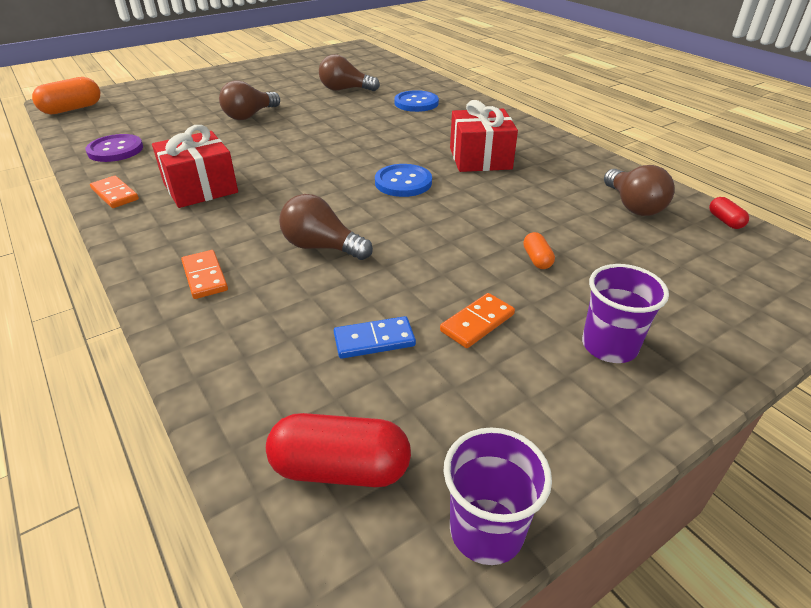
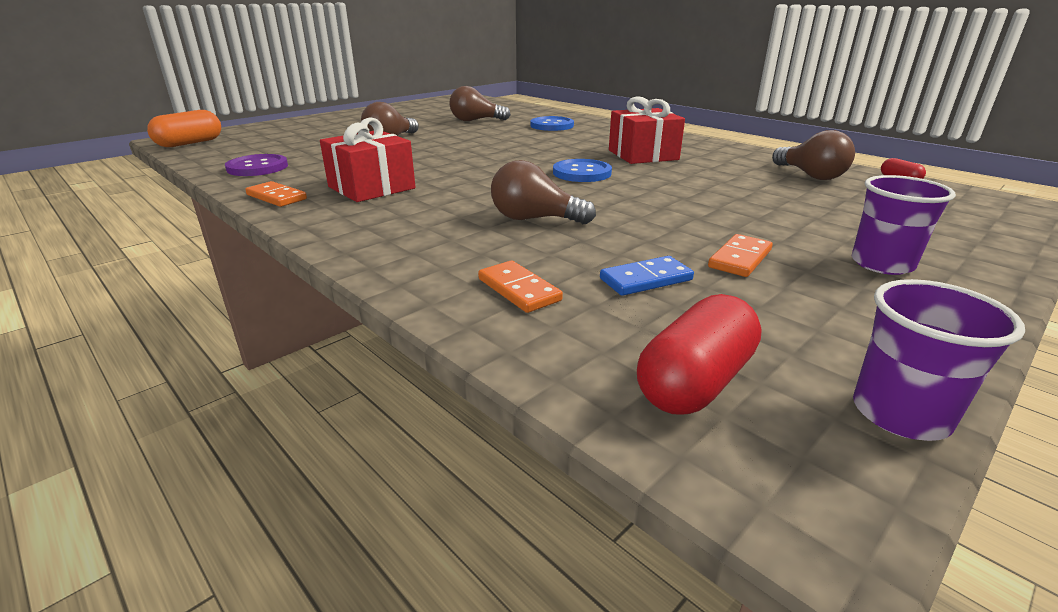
camera: 10 degrees left, 10 degrees down
(205, 276) = (422, 248): orange domino -> orange domino (519, 290)
(340, 468) = (695, 382): red capsule -> red capsule turned 45 degrees counterclockwise
(537, 259) = (756, 213): orange capsule -> none

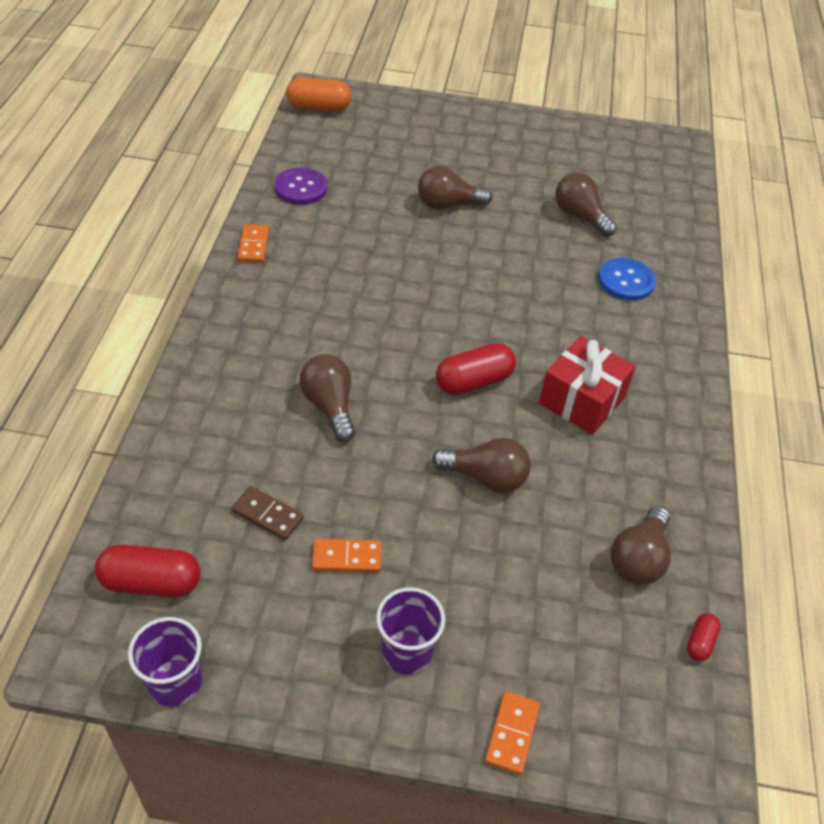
camera: 50 degrees right, 20 degrees up
(371, 188) = (315, 278): red gift -> none
(519, 290) = (205, 457): orange domino -> orange domino (512, 734)
(582, 173) = (474, 381): blue button -> red capsule
(645, 279) = (267, 515): blue domino -> brown domino
(689, 192) = (485, 477): none -> brown light bulb

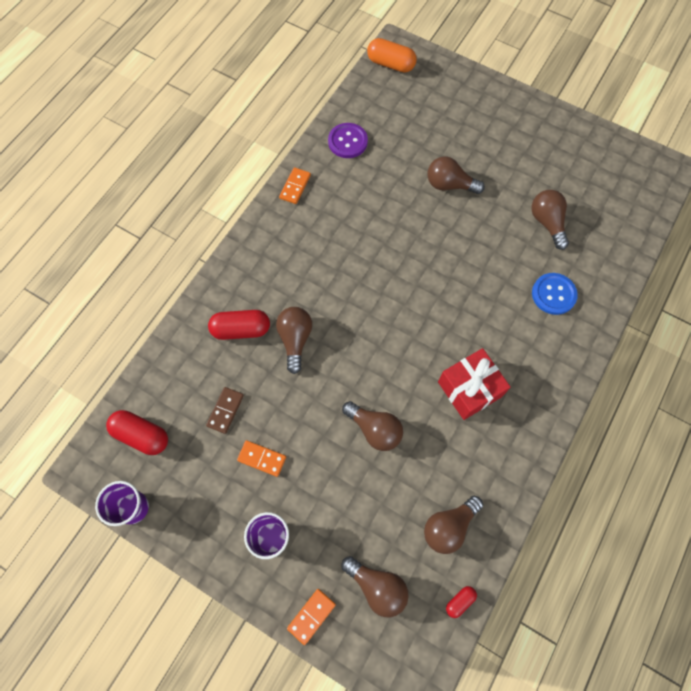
camera: 25 degrees right, 20 degrees up
(267, 515) = (225, 410): brown domino -> brown domino turned 60 degrees clockwise
(474, 381) = (400, 349): red capsule -> red capsule (241, 329)
(584, 663) = (377, 586): none -> brown light bulb

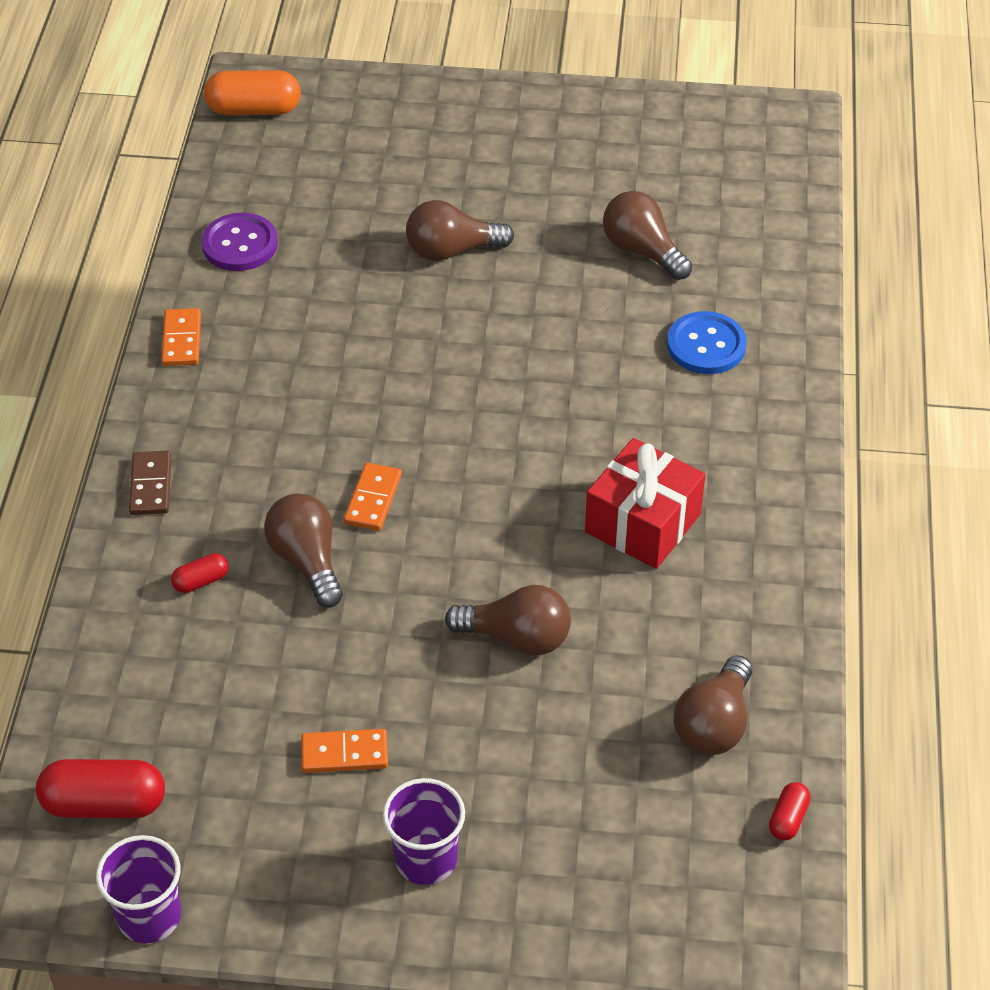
camera: 25 degrees left, 20 degrees down
(225, 410) = (240, 709): brown domino -> brown domino (151, 485)
(241, 329) = (201, 581): red capsule -> red capsule, size x0.51
(311, 616) = (557, 941): orange domino -> orange domino (373, 499)
(377, 586) = (643, 854): brown light bulb -> none

